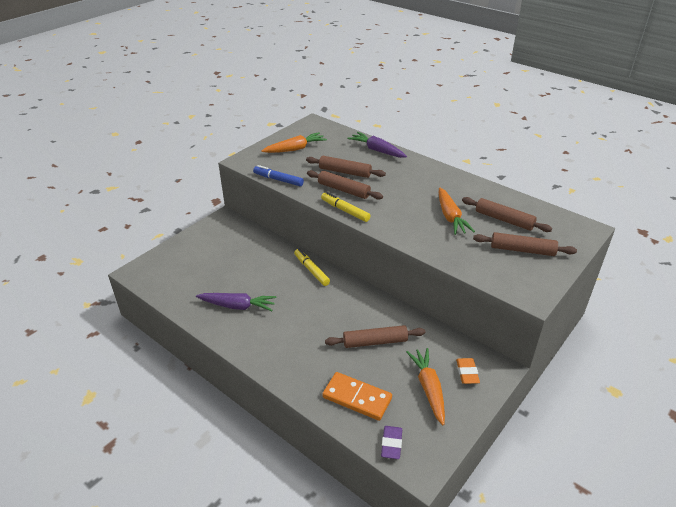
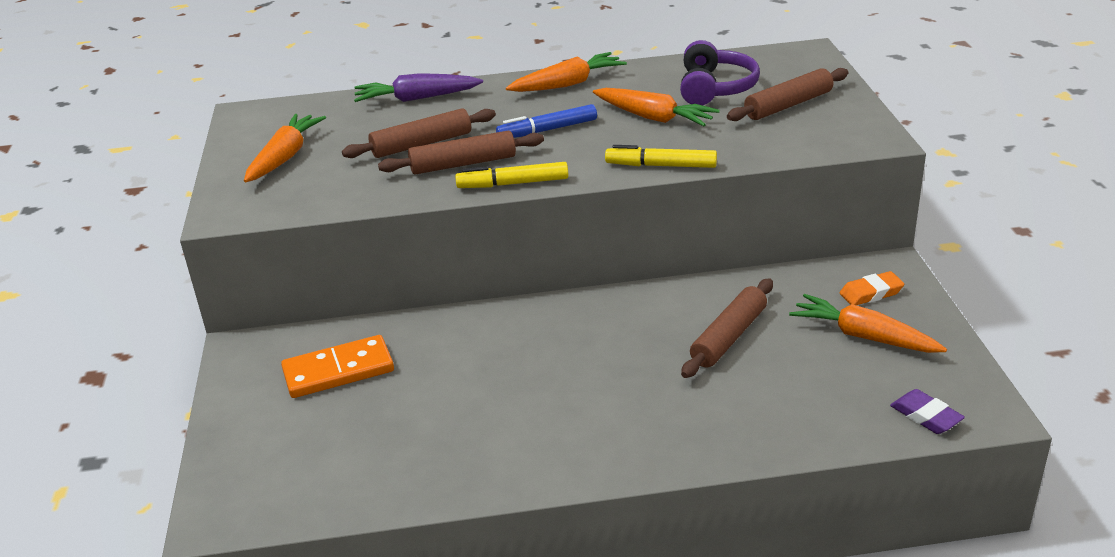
camera: 45 degrees left, 5 degrees down
(237, 306) = (480, 432): purple carrot -> none
(278, 180) = (338, 205): blue marker -> blue marker (547, 130)
(311, 270) = (506, 320): yellow marker -> yellow marker (661, 166)
(357, 398) = (814, 405): orange domino -> orange domino (338, 370)
(444, 178) = (567, 84): none -> orange carrot
(467, 373) = (871, 293): orange eraser -> orange eraser turned 60 degrees counterclockwise
(504, 220) = (715, 88): brown rolling pin -> purple headphones

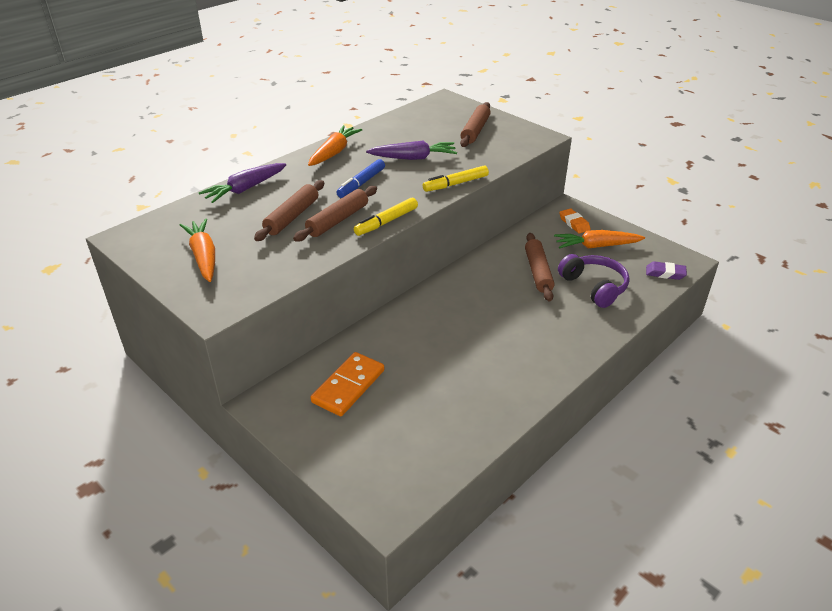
camera: 40 degrees left, 5 degrees up
(653, 117) = (413, 158): orange carrot -> purple carrot
(715, 88) = (424, 132): purple headphones -> purple headphones (594, 287)
(871, 293) = (574, 223): orange eraser -> orange eraser turned 60 degrees counterclockwise

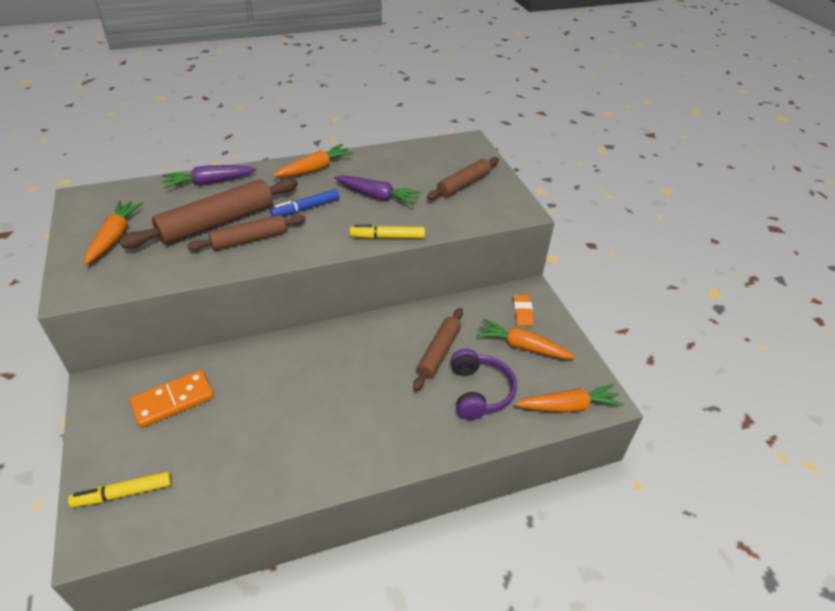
camera: 25 degrees right, 5 degrees up
(292, 217) = (217, 223): brown rolling pin -> brown rolling pin, size x1.60
(386, 222) = (287, 256): yellow marker -> yellow marker (124, 493)
(665, 273) = (568, 406): purple eraser -> orange carrot

